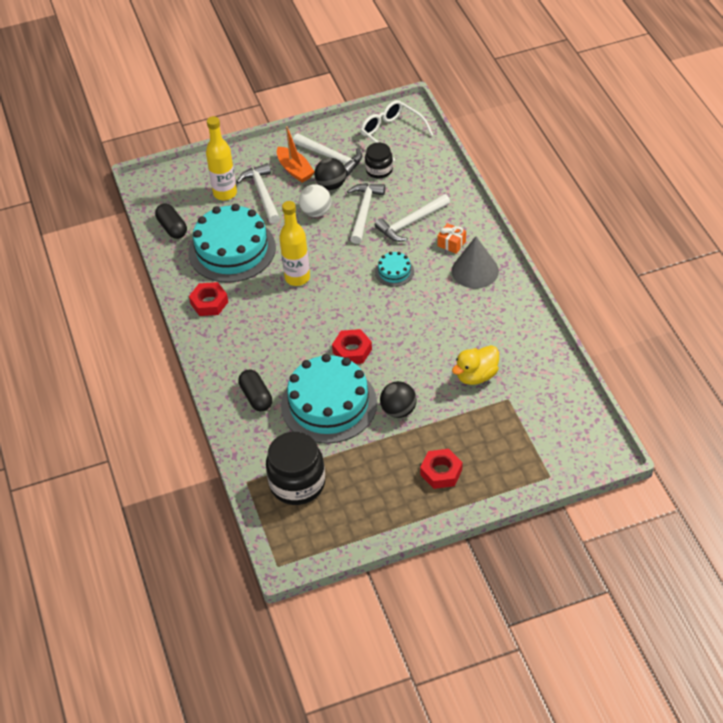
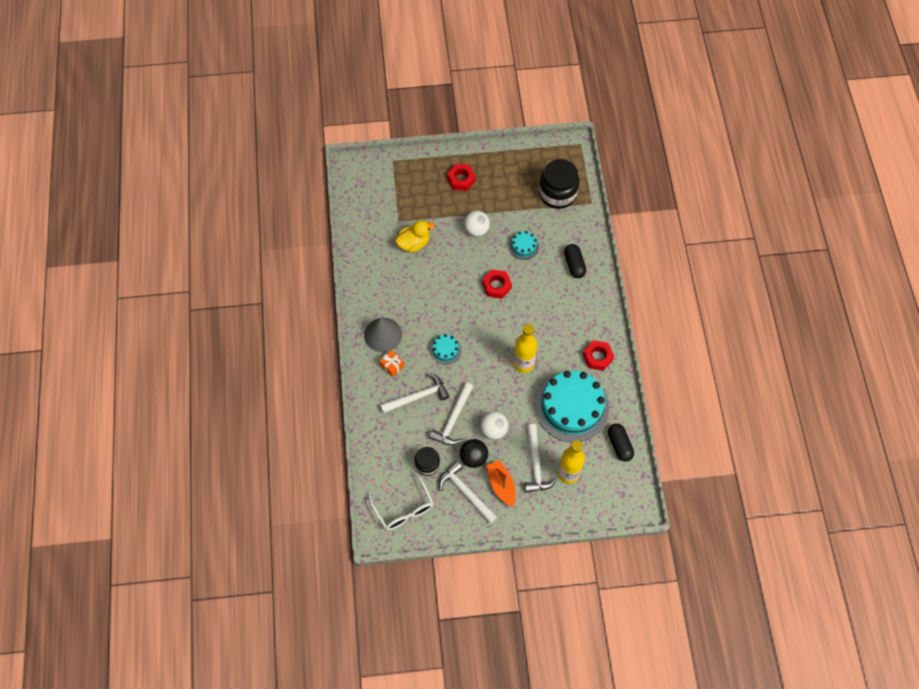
camera: 170 degrees left, 15 degrees up
(329, 404) = (523, 246): turquoise cake -> turquoise cake, size x0.44
(398, 410) = (476, 230): black ball -> white ball

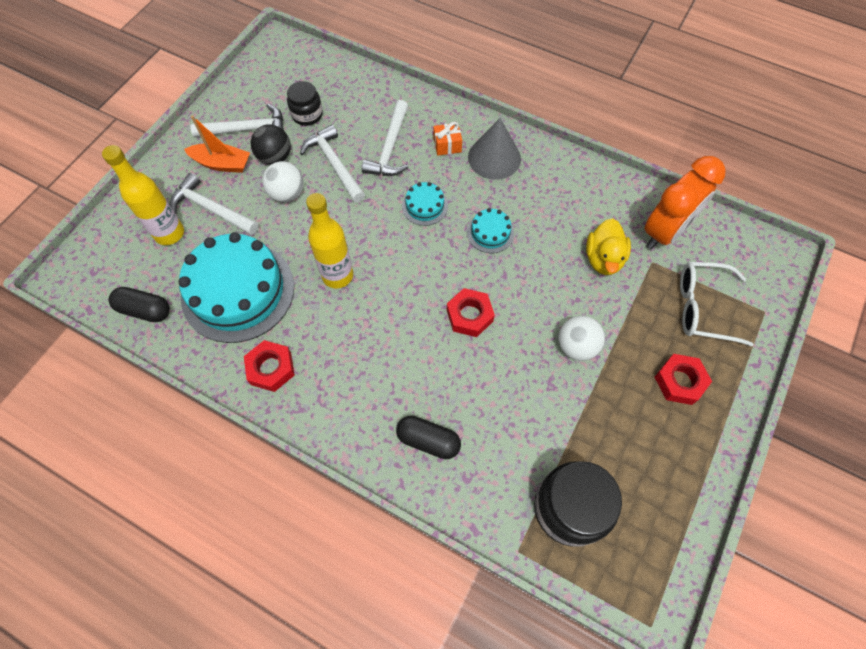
camera: 125 degrees right, 0 degrees up
(374, 224) = (664, 232): none -> orange clock
(403, 508) = (283, 73): white glasses -> white glasses (702, 307)
(523, 246) = (507, 391): turquoise cake -> turquoise cake (490, 233)

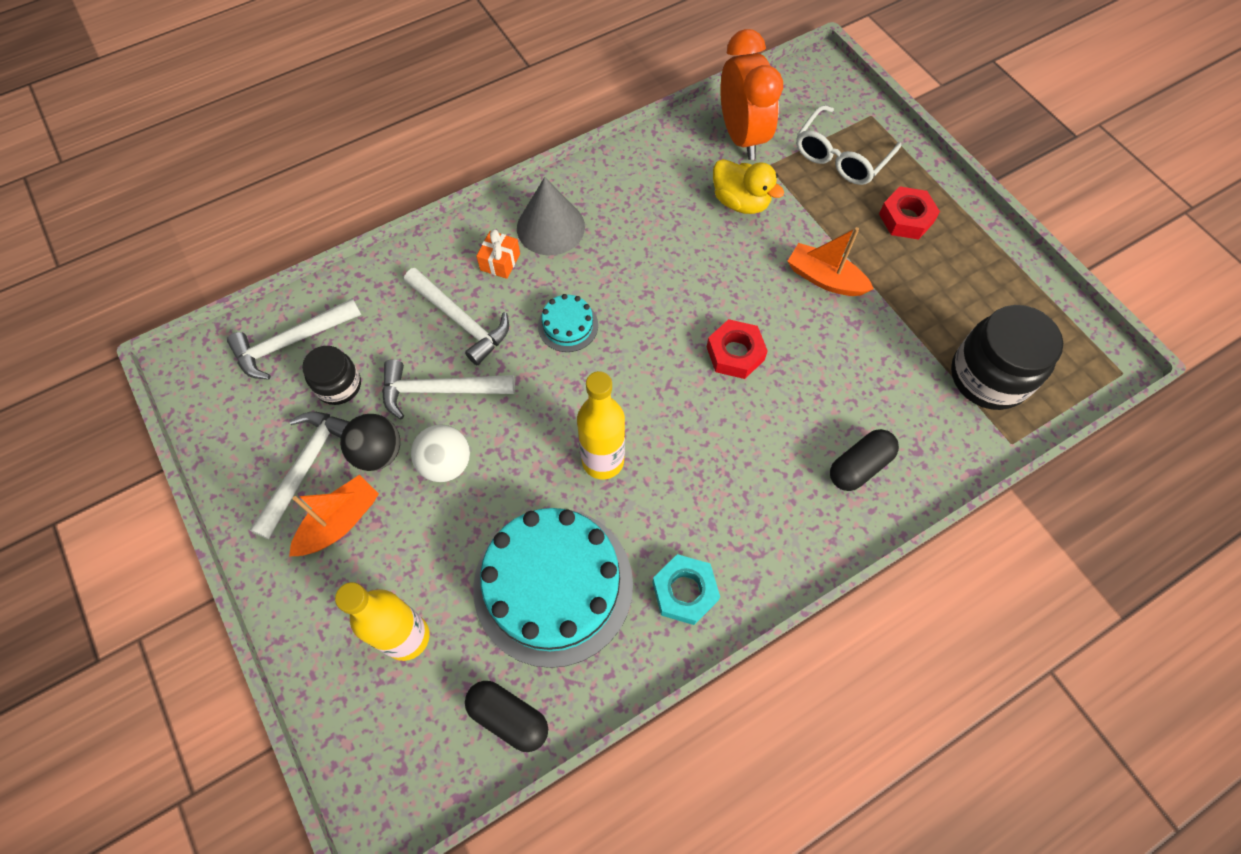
camera: 60 degrees left, 0 degrees up
(145, 310) = (509, 717): black capsule -> black capsule turned 75 degrees clockwise
(211, 209) = (404, 566): white hammer -> white hammer (291, 342)
(271, 368) = (684, 591): red nut -> turquoise nut
(490, 233) = (645, 281): turquoise cake -> none
(576, 346) = (825, 278): white ball -> orange boat

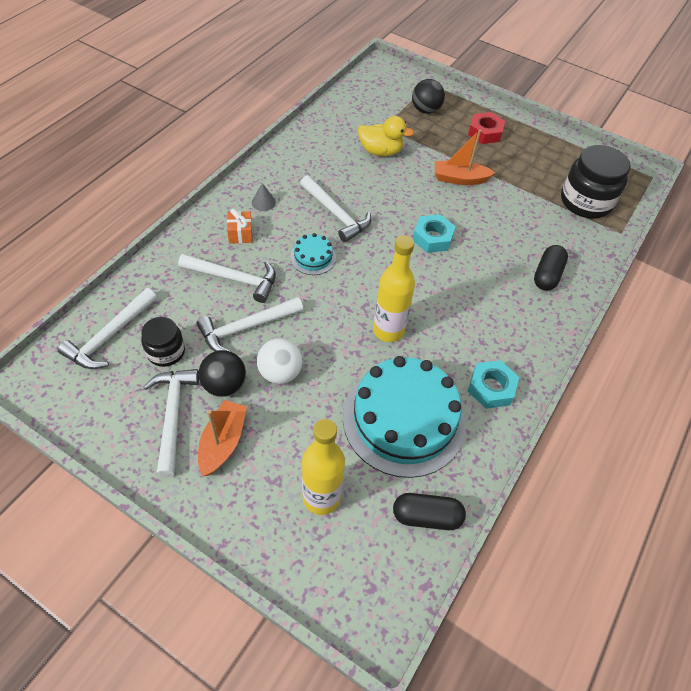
camera: 30 degrees left, 10 degrees down
(550, 227) = (263, 202): grey cone -> grey cone, size x0.47
(630, 275) = (336, 214): none -> white hammer
(735, 353) = (432, 238): red nut -> turquoise nut
(741, 137) = (358, 115): orange clock -> none
(840, 157) = (425, 110): white glasses -> black ball

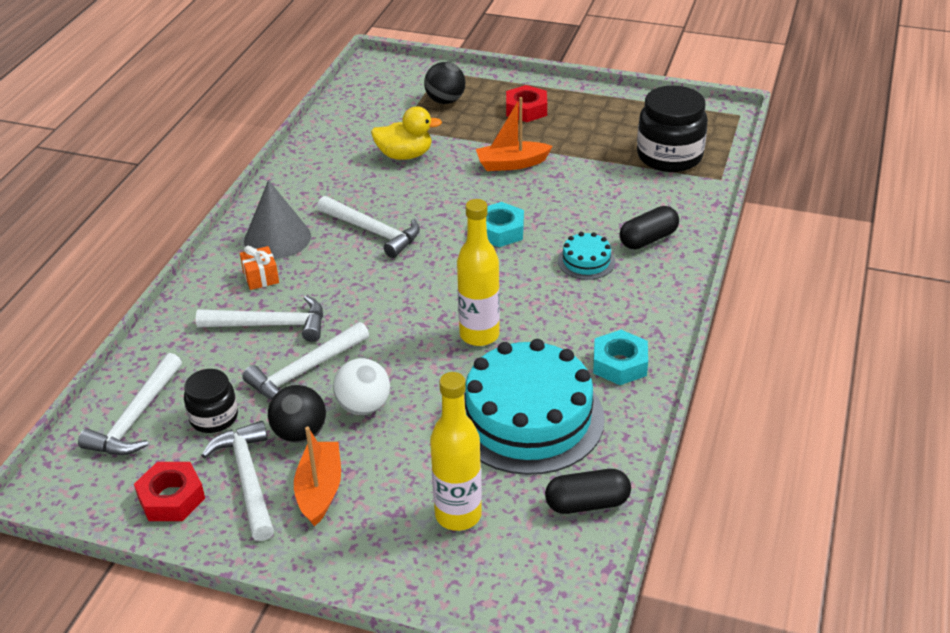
camera: 10 degrees left, 15 degrees down
(111, 417) = (171, 498): none -> red nut
(263, 202) = (277, 238): grey cone -> grey cone, size x2.15
(313, 257) = (361, 282): turquoise cake -> turquoise cake (586, 261)
(547, 275) = (648, 239): black capsule -> black capsule turned 45 degrees clockwise

